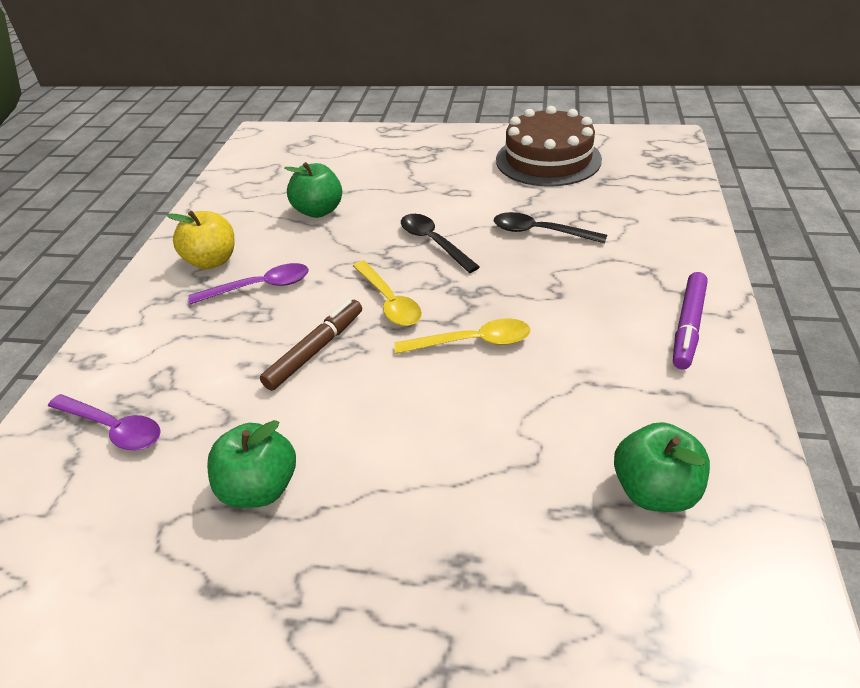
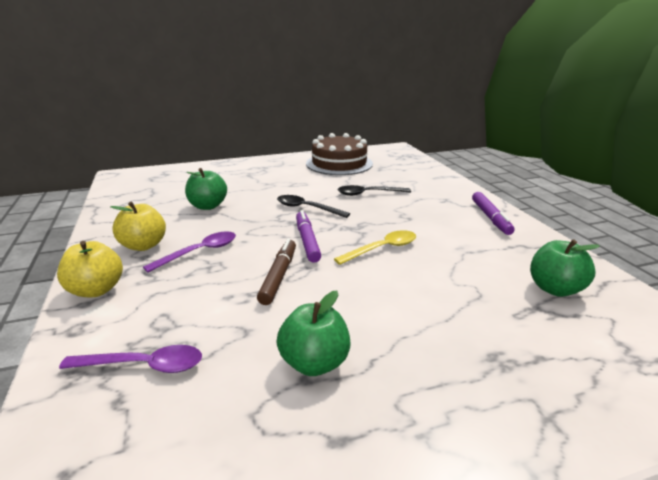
camera: 30 degrees left, 15 degrees down
(133, 315) = (96, 290): none -> yellow apple
(389, 302) = (307, 241): yellow spoon -> purple marker

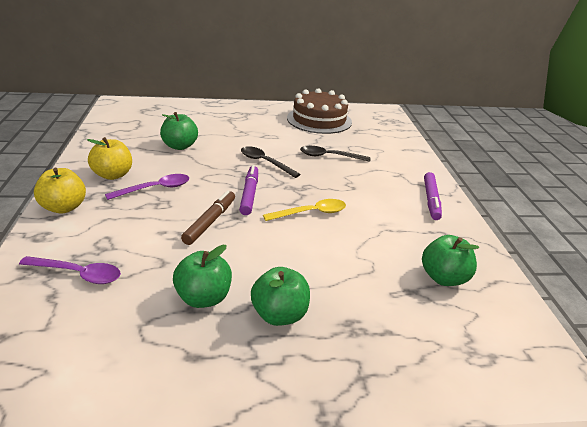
camera: 10 degrees right, 5 degrees up
(413, 364) = (279, 315): none -> green apple

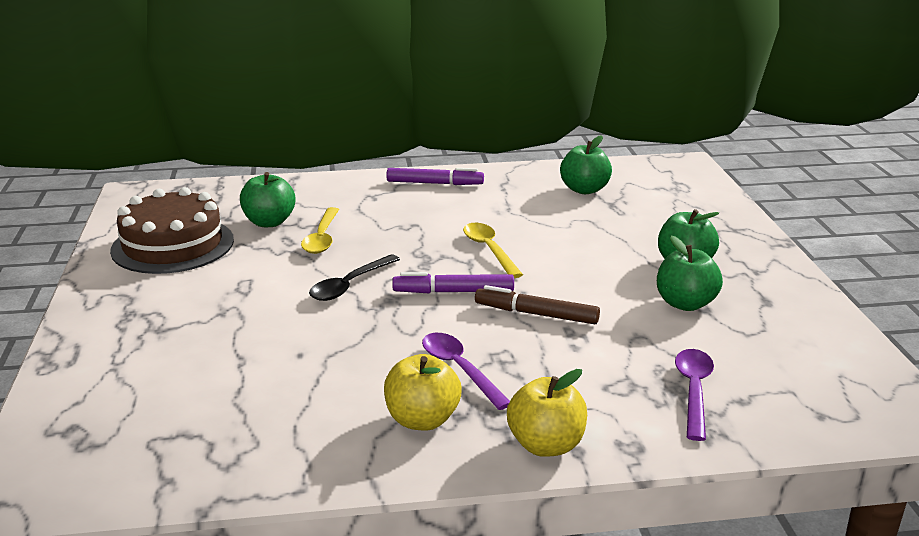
camera: 90 degrees left, 5 degrees down
(180, 146) = (293, 368): green apple -> green apple (269, 222)
(329, 156) = (322, 238): black spoon -> yellow spoon

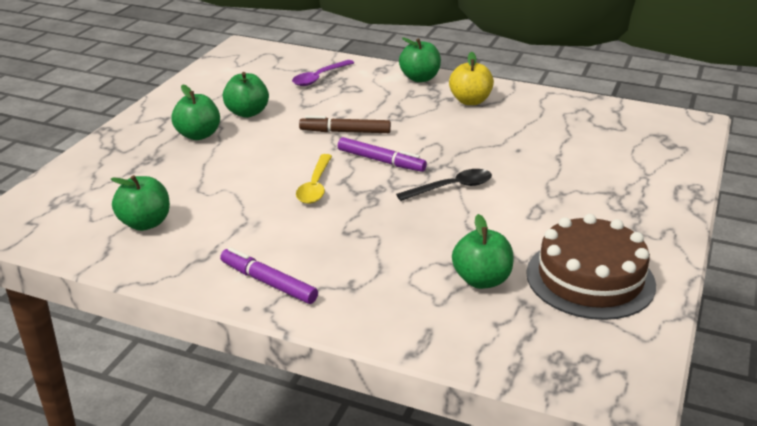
camera: 150 degrees left, 5 degrees up
(322, 238) = (442, 242): yellow spoon -> none
(459, 369) = (427, 117): purple spoon -> none
(536, 314) = (345, 132): brown marker -> brown marker turned 135 degrees clockwise
(546, 445) = (420, 78): yellow apple -> green apple

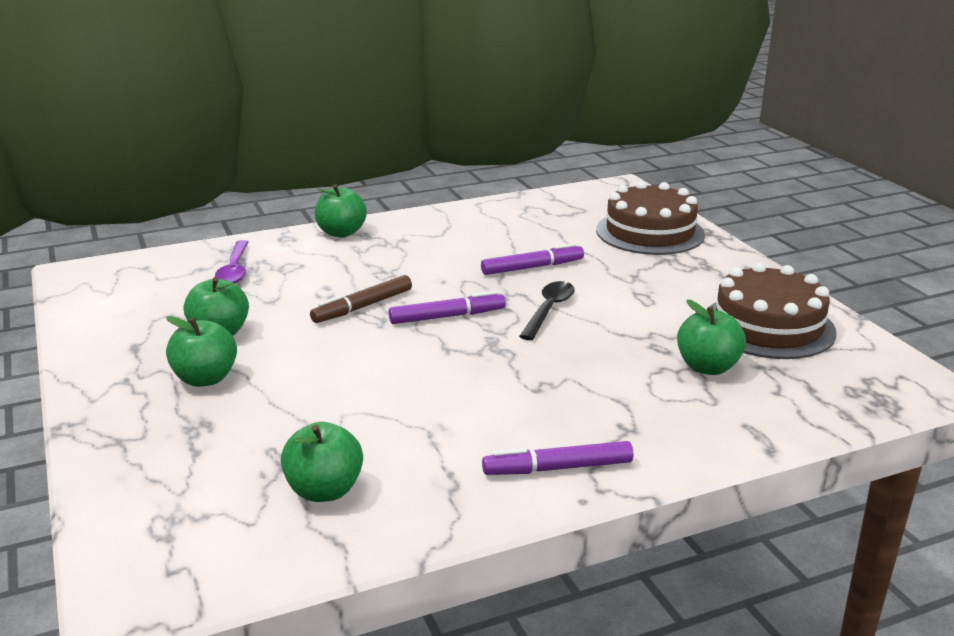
camera: 45 degrees left, 5 degrees down
(315, 186) = (431, 366): yellow spoon -> none
(470, 101) = (426, 235): yellow apple -> none
(498, 154) = (532, 267): none -> purple marker
(642, 167) = (650, 232): none -> brown cake

